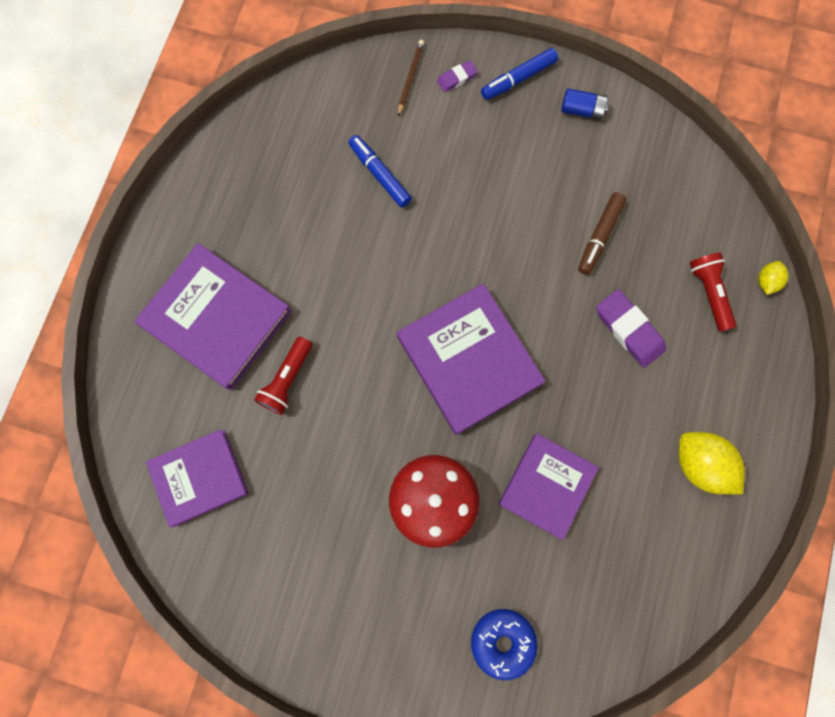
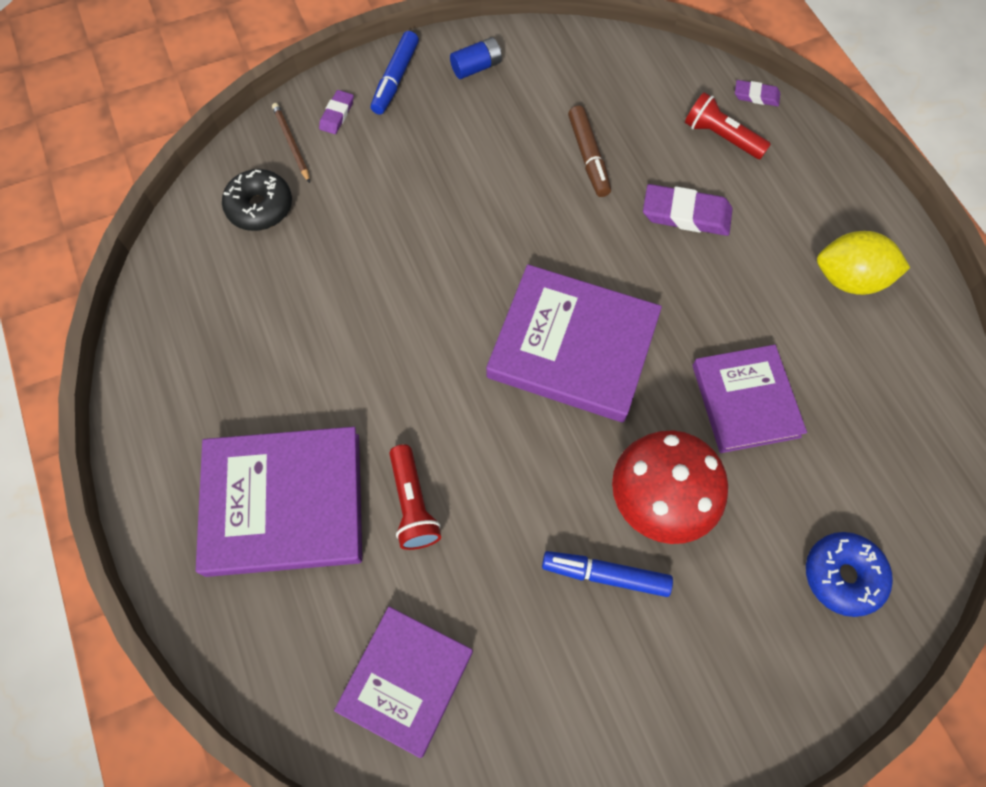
camera: 40 degrees left, 10 degrees down
(354, 110) = (260, 207): none -> black donut
(380, 174) = (337, 246): blue marker -> blue marker (605, 575)
(766, 281) = (756, 96): yellow lemon -> purple eraser

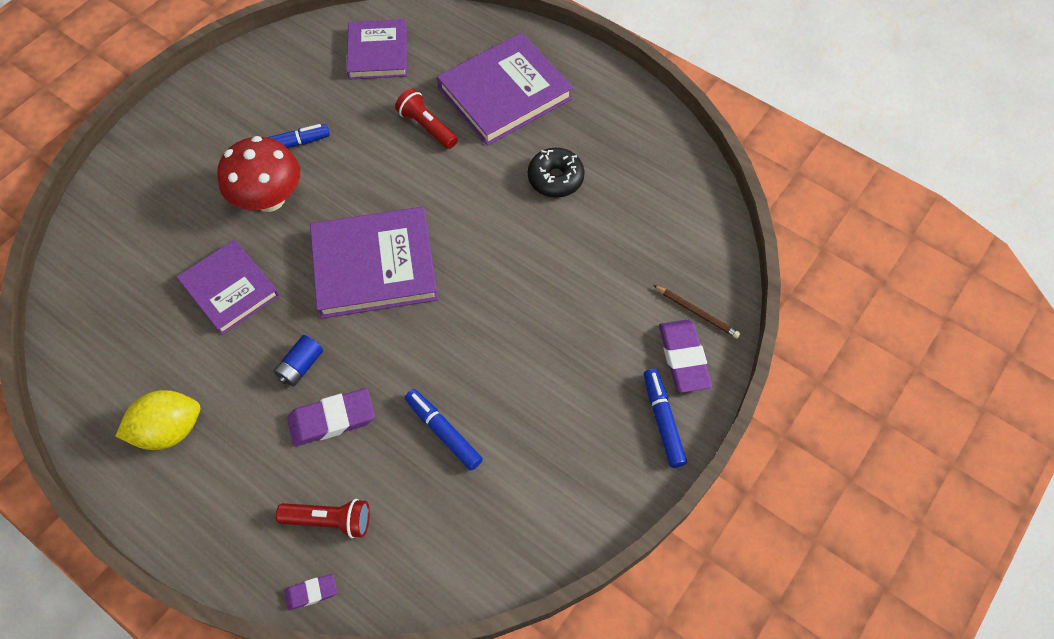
camera: 150 degrees right, 5 degrees down
(260, 207) = (674, 251): black donut -> black donut (555, 178)
(337, 114) = (683, 358): purple eraser -> purple eraser, size x1.80
(476, 67) = (600, 474): blue battery -> blue battery (301, 366)
(588, 157) = (443, 432): brown marker -> blue marker
(842, 576) = (132, 212): blue donut -> none

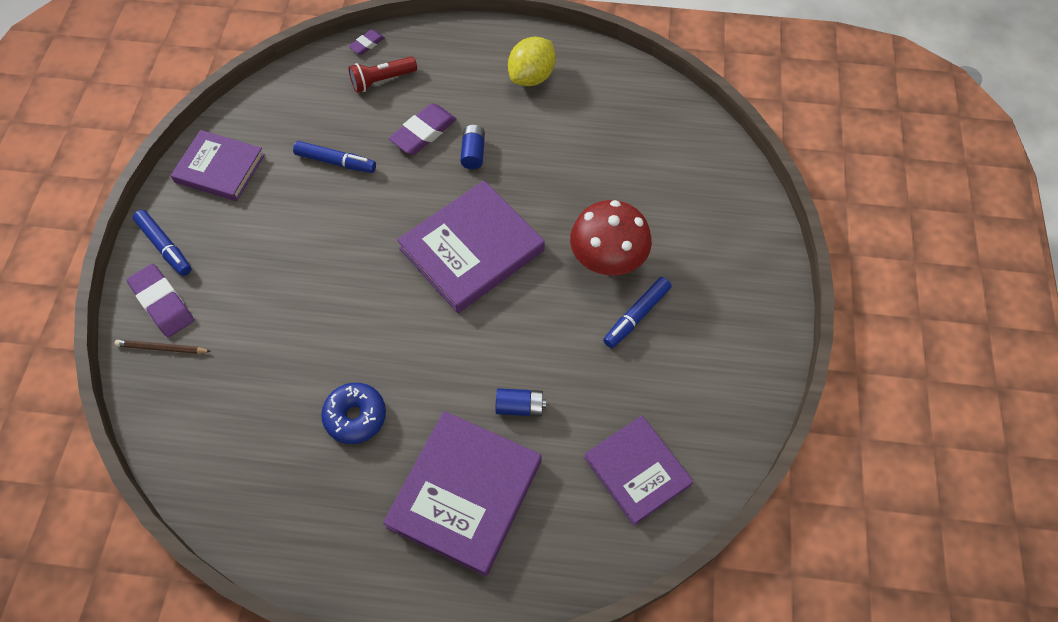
camera: 150 degrees right, 0 degrees up
(230, 289) = (573, 177): purple book -> purple book (220, 168)
(427, 127) = (520, 406): red flashlight -> blue battery
(555, 178) = (355, 416): black donut -> blue donut

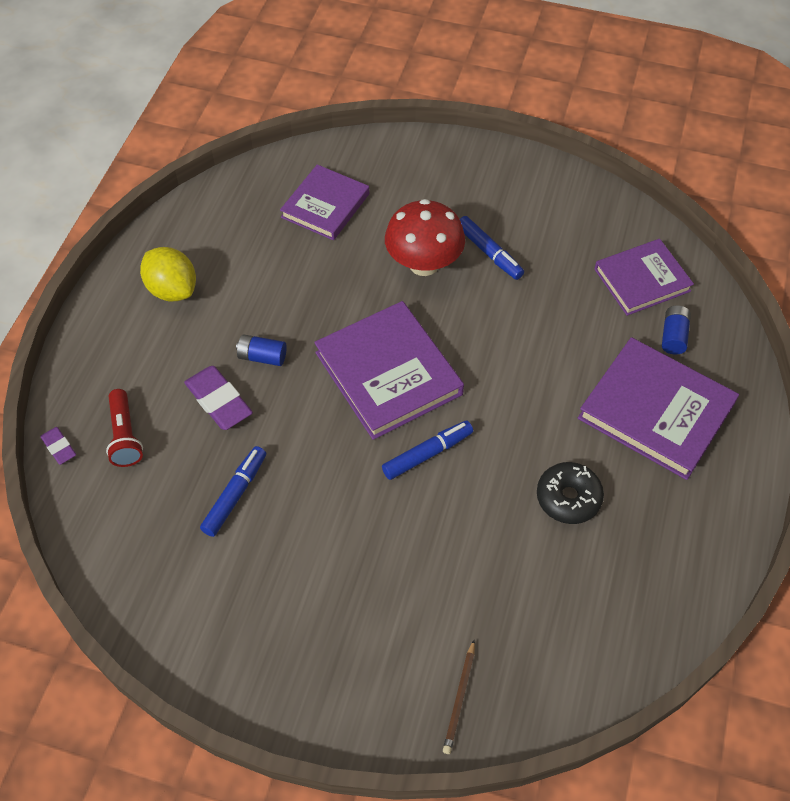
camera: 80 degrees left, 5 degrees down
(163, 303) = (396, 699): purple eraser -> none
(165, 247) = (314, 697): blue marker -> blue marker (427, 454)
(220, 168) = (207, 629): purple book -> purple book (325, 205)
(355, 416) = (568, 498): blue donut -> black donut
(520, 406) = (572, 356): blue battery -> blue battery (673, 336)

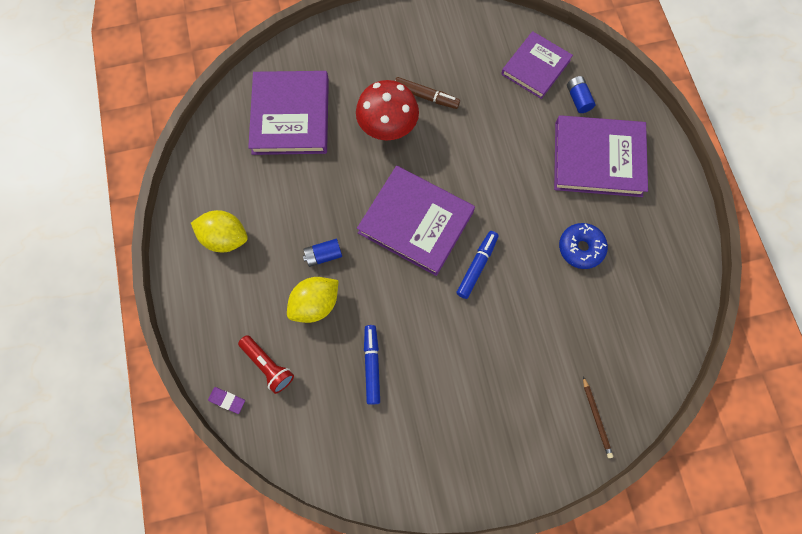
camera: 30 degrees left, 15 degrees up
(218, 401) = (315, 304): purple eraser -> yellow lemon
(325, 205) = (290, 116): purple book -> purple book, size x1.51
(489, 253) = (426, 96): blue marker -> brown marker
(568, 498) = (581, 248): black donut -> blue donut

